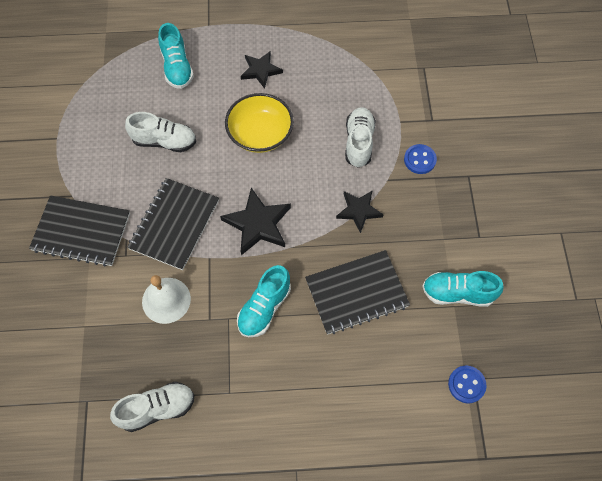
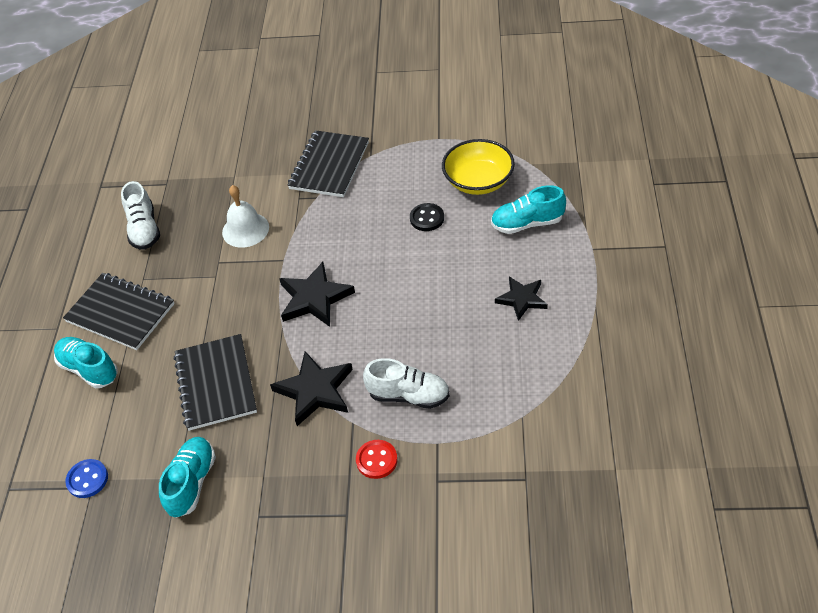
camera: 100 degrees right, 15 degrees down
(164, 141) = (427, 218): white shoe -> black button
(174, 224) = (325, 231): black notebook -> black notebook (120, 313)
(260, 134) = (429, 299): yellow bowl -> yellow bowl (478, 181)
(264, 308) = (219, 304): turquoise shoe -> turquoise shoe (89, 369)
(359, 211) = (315, 391): black star -> black star, size x1.51
(419, 160) = (376, 460): blue button -> red button

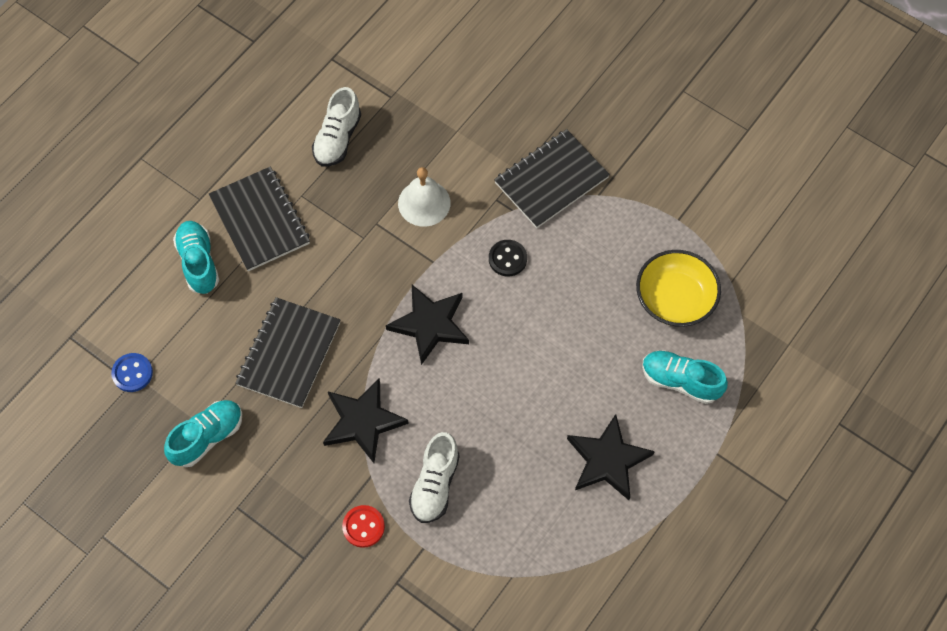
camera: 30 degrees right, 15 degrees up
(408, 395) = (435, 485): white shoe -> white shoe turned 60 degrees clockwise
(427, 218) = (593, 308): black button -> black button (507, 259)
(522, 299) = (608, 460): black star -> black star, size x1.51

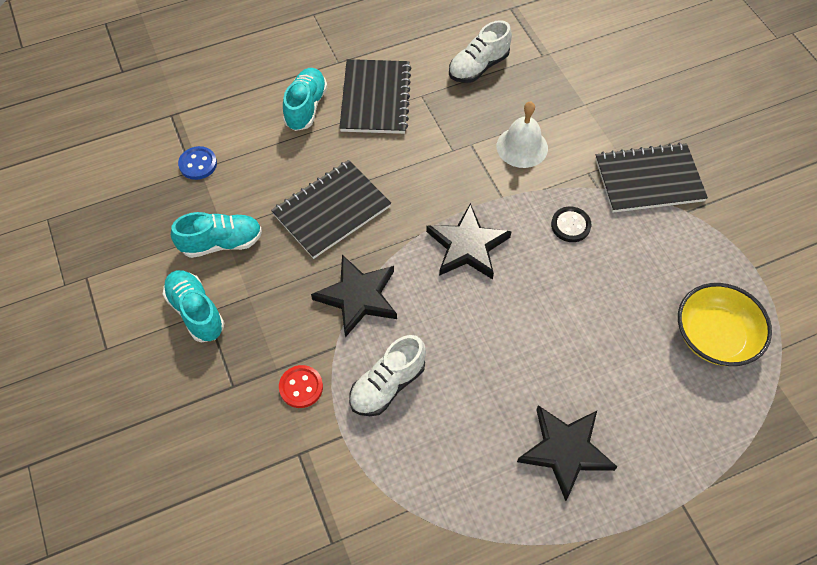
camera: 30 degrees right, 5 degrees down
(680, 381) = (680, 415): turquoise shoe -> turquoise shoe (196, 312)

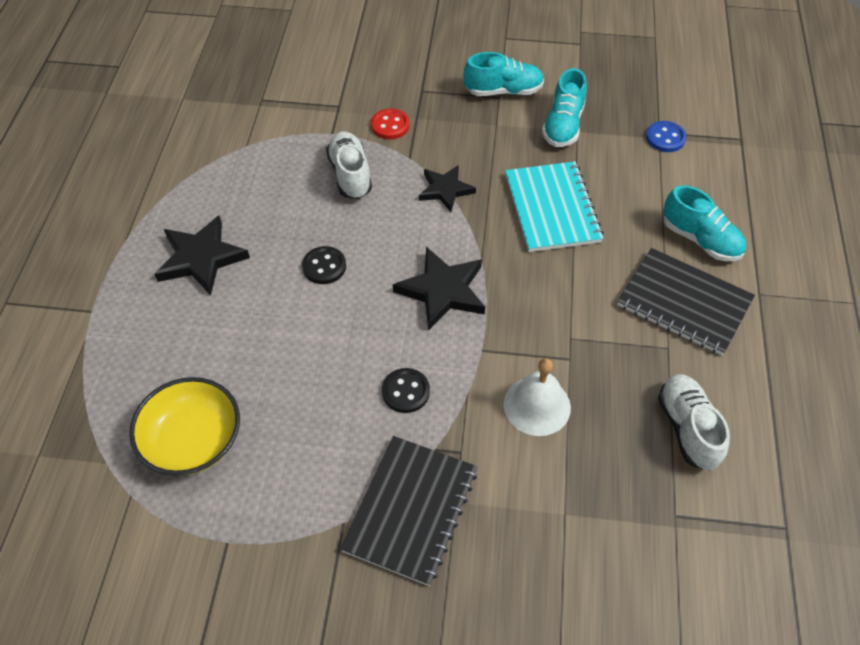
camera: 120 degrees right, 5 degrees down
(331, 210) = (552, 208): black notebook -> turquoise notebook
(358, 297) = (445, 190): black star -> black star, size x0.66
(503, 343) = (324, 266): none -> black button

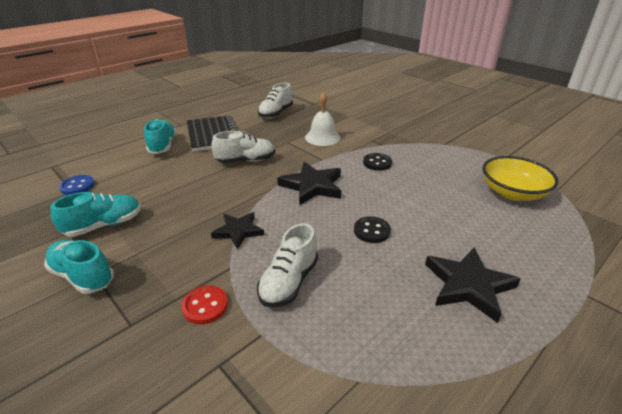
camera: 140 degrees left, 20 degrees down
(411, 510) = (410, 136): black notebook -> none
(552, 208) = (198, 189): turquoise notebook -> none
(568, 282) = (245, 161): none -> white shoe

